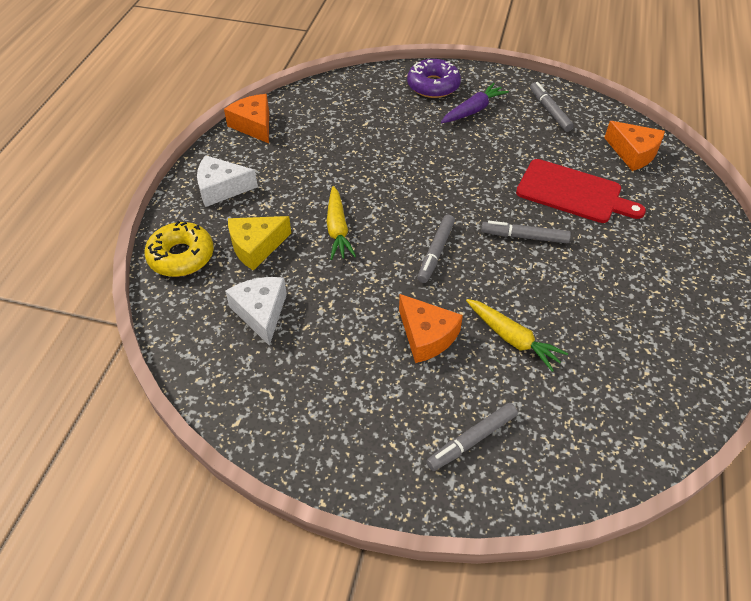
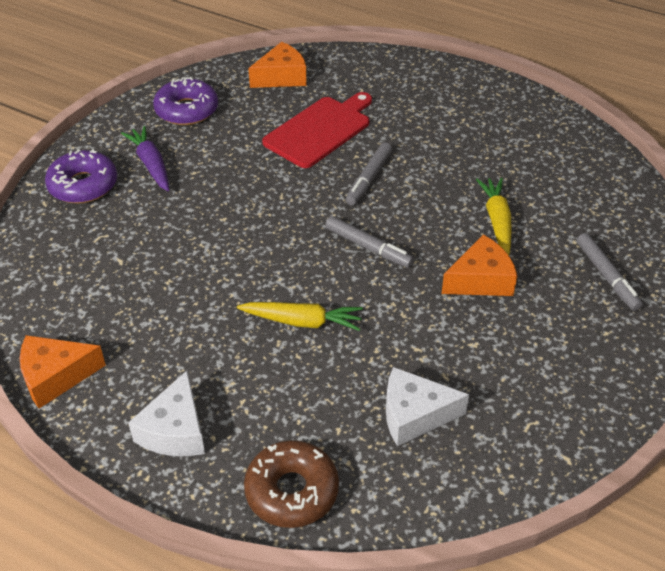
camera: 75 degrees left, 5 degrees down
(181, 256) = (292, 491): yellow donut -> brown donut
(256, 247) = (303, 405): yellow cheese -> none
(512, 338) = (497, 221): yellow carrot -> yellow carrot turned 60 degrees counterclockwise
(549, 111) = (187, 110): grey marker -> purple donut

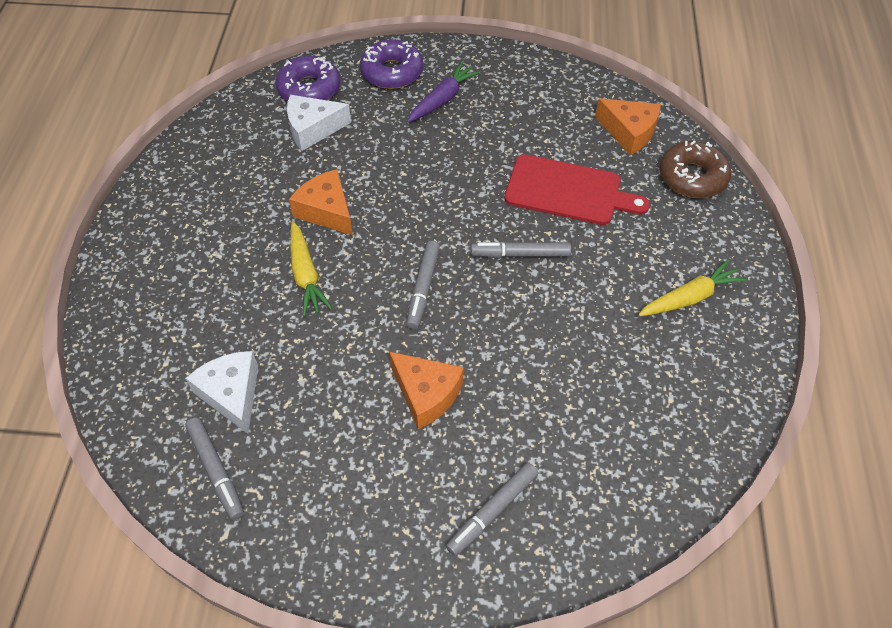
camera: 65 degrees right, 10 degrees up
(55, 376) = (185, 151): orange cheese -> orange cheese (326, 211)
(175, 430) = (159, 241): white cheese -> white cheese (313, 129)
(187, 110) = (530, 90): purple donut -> purple donut (309, 89)
(292, 491) = (125, 336): brown donut -> brown donut (692, 177)
(495, 448) = (216, 470): none -> grey marker
(497, 221) = (522, 382): yellow carrot -> yellow carrot (689, 297)

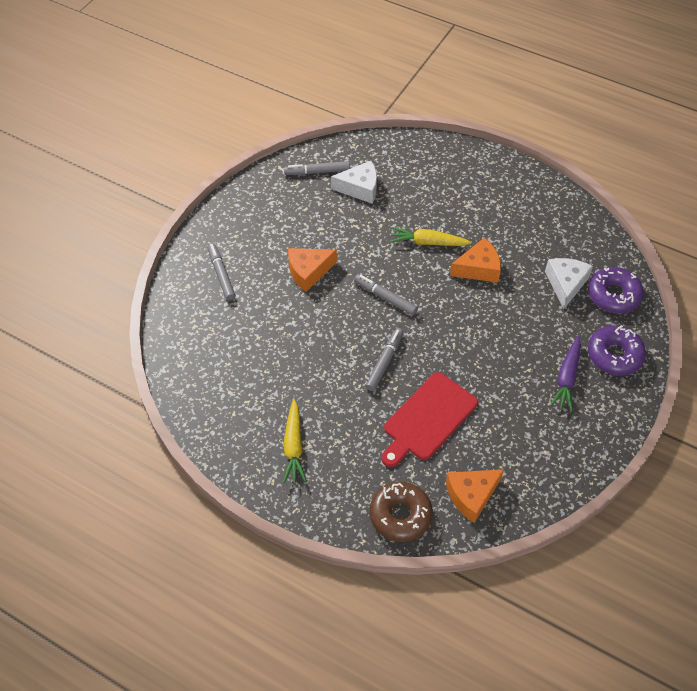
camera: 115 degrees right, 0 degrees up
(443, 99) = (567, 378): purple carrot -> purple carrot turned 45 degrees clockwise

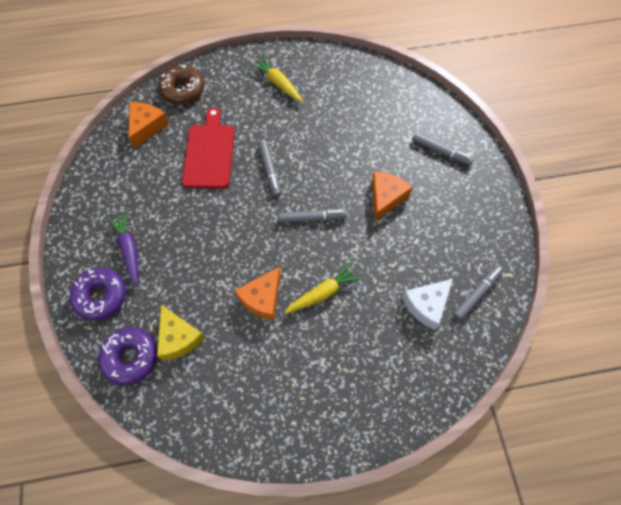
camera: 140 degrees right, 10 degrees up
(565, 284) = (179, 338): white cheese -> yellow cheese

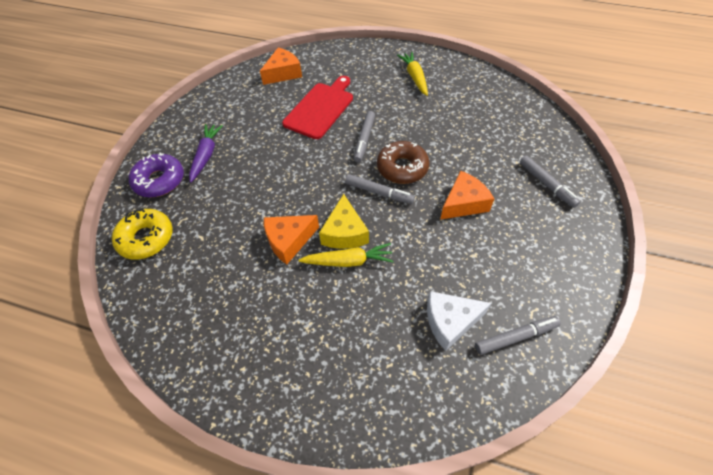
camera: 30 degrees right, 10 degrees down
(130, 357) = (146, 238): purple donut -> yellow donut
(179, 338) = (195, 241): yellow cheese -> yellow cheese (344, 232)
(182, 90) = (329, 57): brown donut -> brown donut (402, 168)

